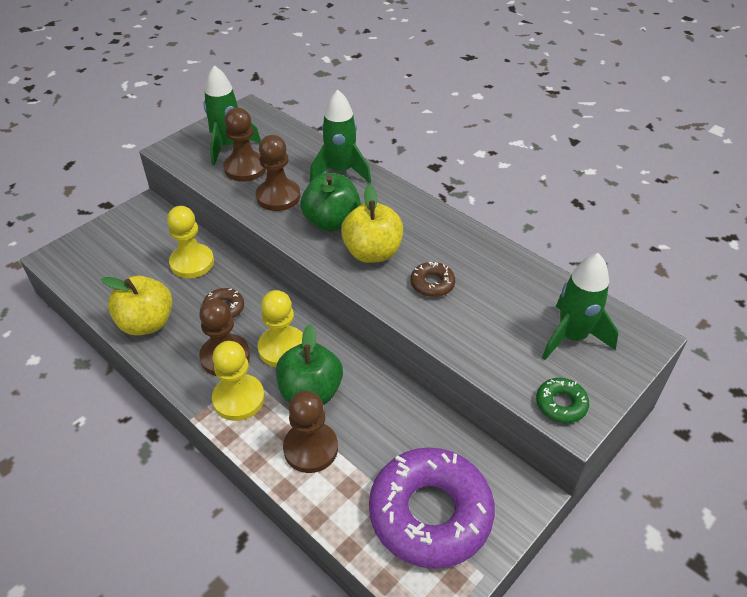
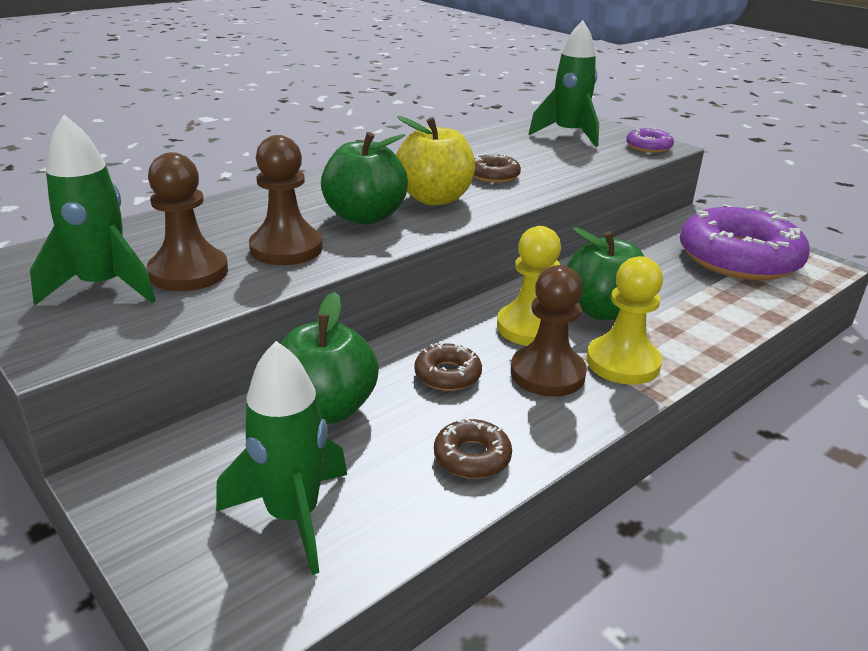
camera: 85 degrees left, 15 degrees down
(147, 323) = (472, 457): yellow apple -> brown donut
(192, 262) = (326, 409): yellow pawn -> green apple
(310, 448) = (686, 314): brown pawn -> none
(340, 171) = (251, 205): green rocket -> green rocket (293, 516)
(561, 404) = (648, 147): green donut -> purple donut

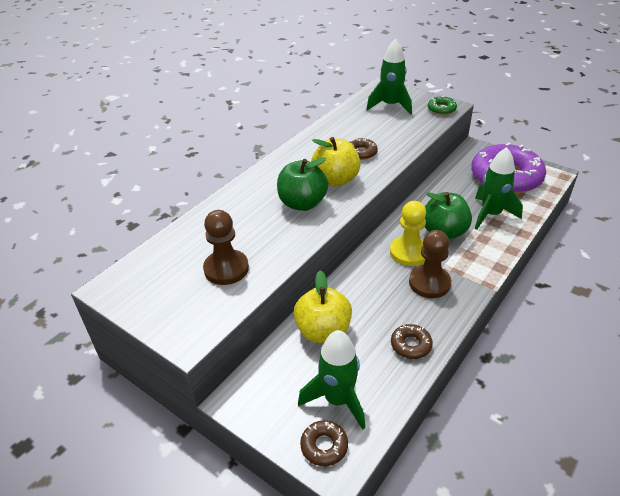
camera: 10 degrees left, 10 degrees up
(103, 287) = (184, 290): green rocket -> green rocket (491, 215)
(286, 248) = (271, 239): brown pawn -> none
(326, 409) = (323, 331): green apple -> yellow apple
(447, 375) = (377, 295): brown donut -> brown donut (324, 446)
(623, 363) = (466, 267): yellow pawn -> none
(648, 147) = (441, 109): purple donut -> green donut

